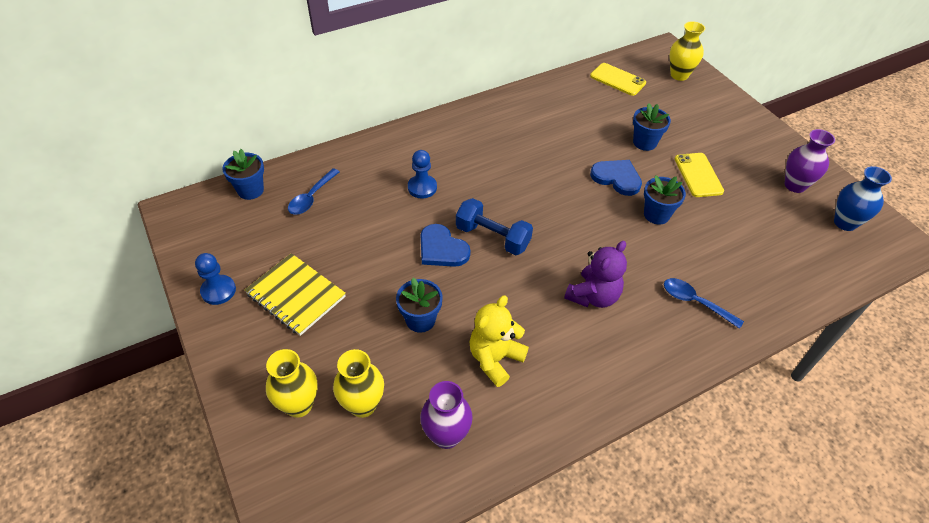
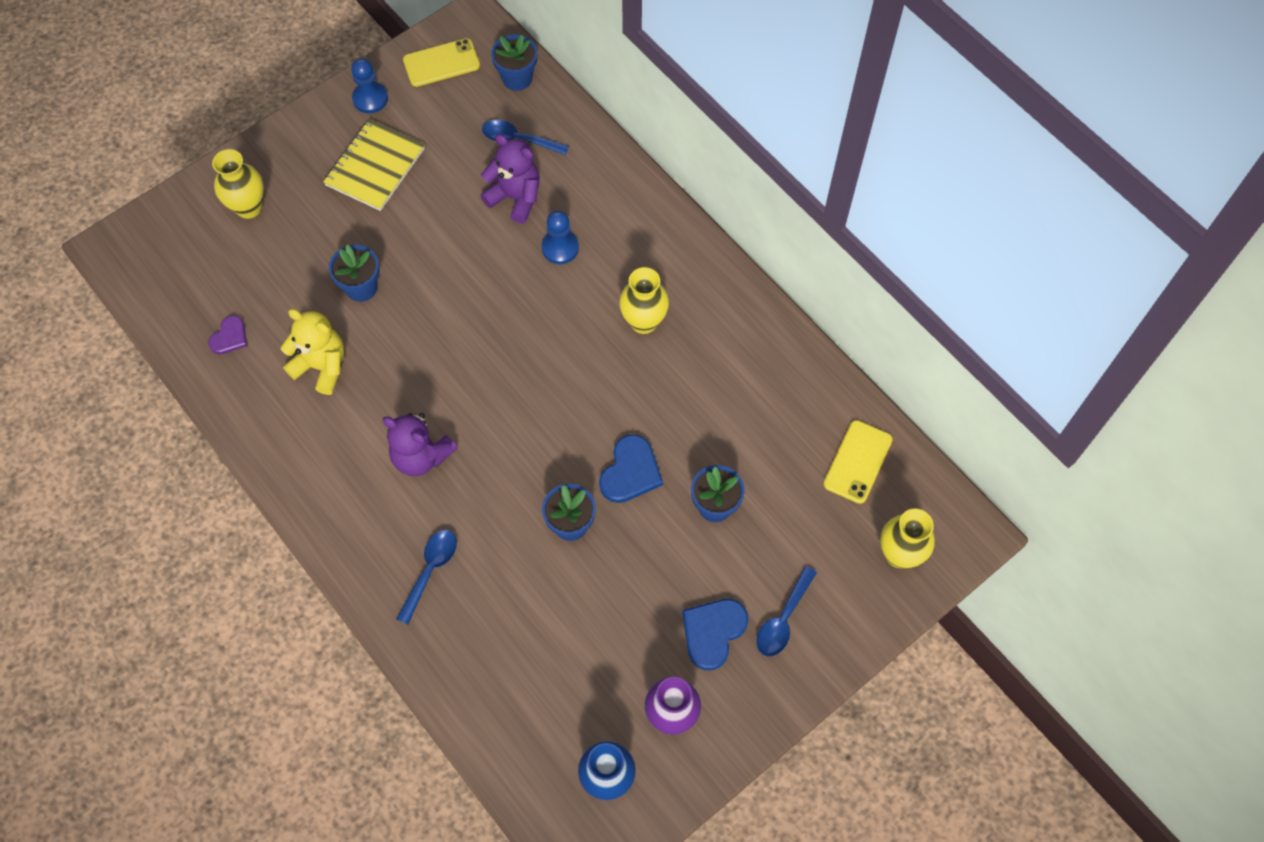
camera: 80 degrees right, 15 degrees up
(363, 405) = (254, 259): yellow vase -> yellow vase (643, 322)
(366, 207) = (515, 197): none -> purple teddy bear
(442, 249) = (464, 288): blue heart -> blue heart (713, 632)
(446, 435) = (229, 337): purple vase -> purple heart
(492, 237) = (493, 338): blue dumbbell -> none
(698, 175) = (662, 579): yellow phone -> yellow phone (441, 63)
(723, 126) = (783, 619): none -> blue spoon

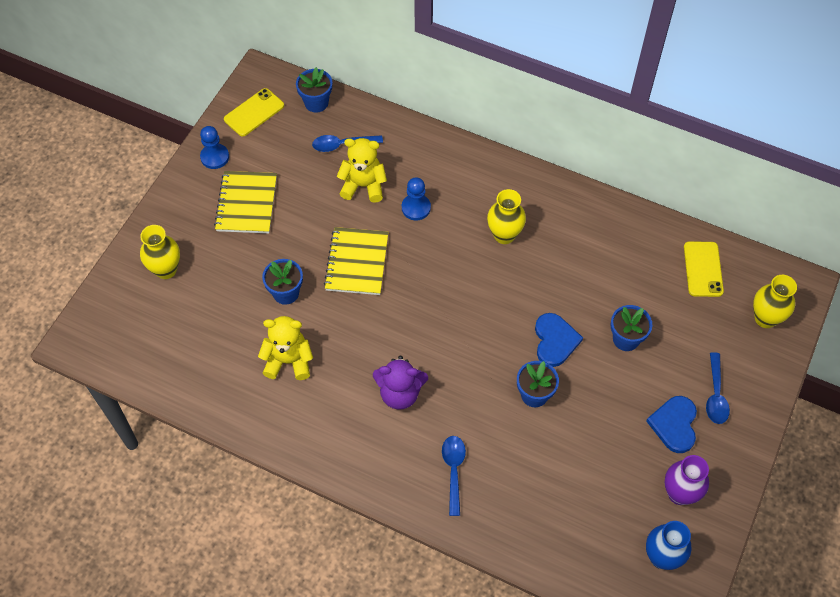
camera: 25 degrees left, 5 degrees down
(229, 337) = (205, 369): purple heart -> none
(458, 285) = (357, 262): none -> yellow notebook
(515, 197) = (363, 186): purple teddy bear -> yellow teddy bear

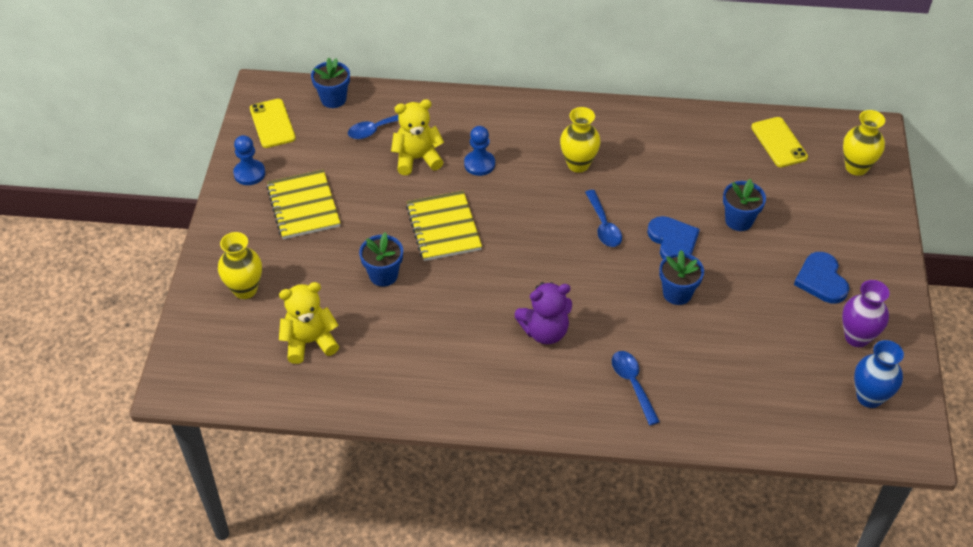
camera: 20 degrees left, 10 degrees down
(254, 112) = (272, 123): yellow phone -> yellow phone turned 45 degrees counterclockwise
(288, 361) = (416, 336): yellow teddy bear -> yellow teddy bear (309, 342)
(715, 395) = (845, 243): blue spoon -> blue spoon (603, 225)

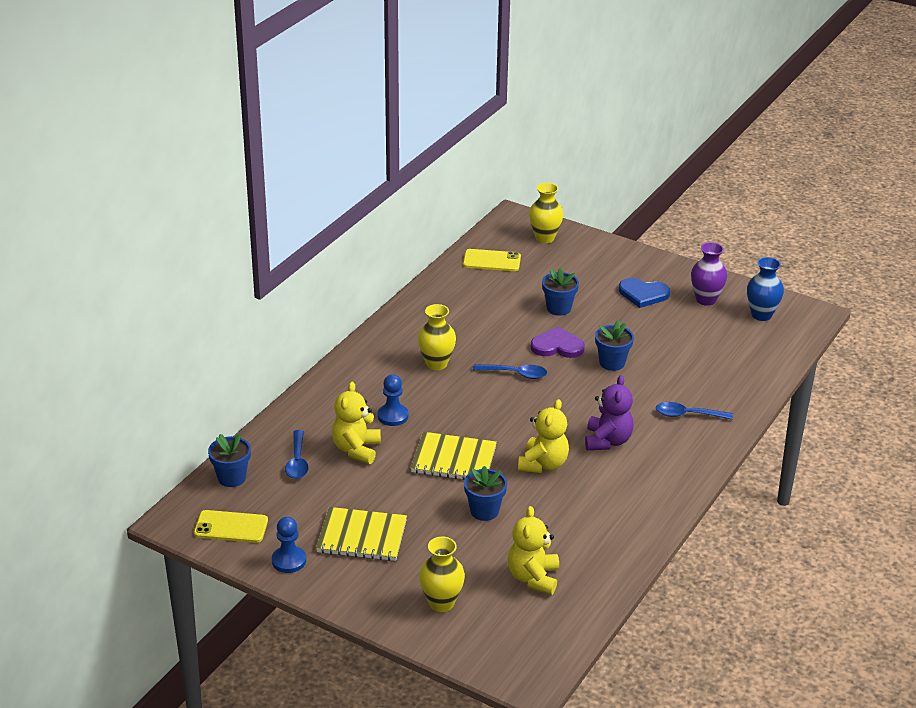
camera: 65 degrees left, 15 degrees down
(477, 294) = (543, 464): none -> yellow teddy bear
(673, 241) = (557, 346): blue heart -> purple heart

